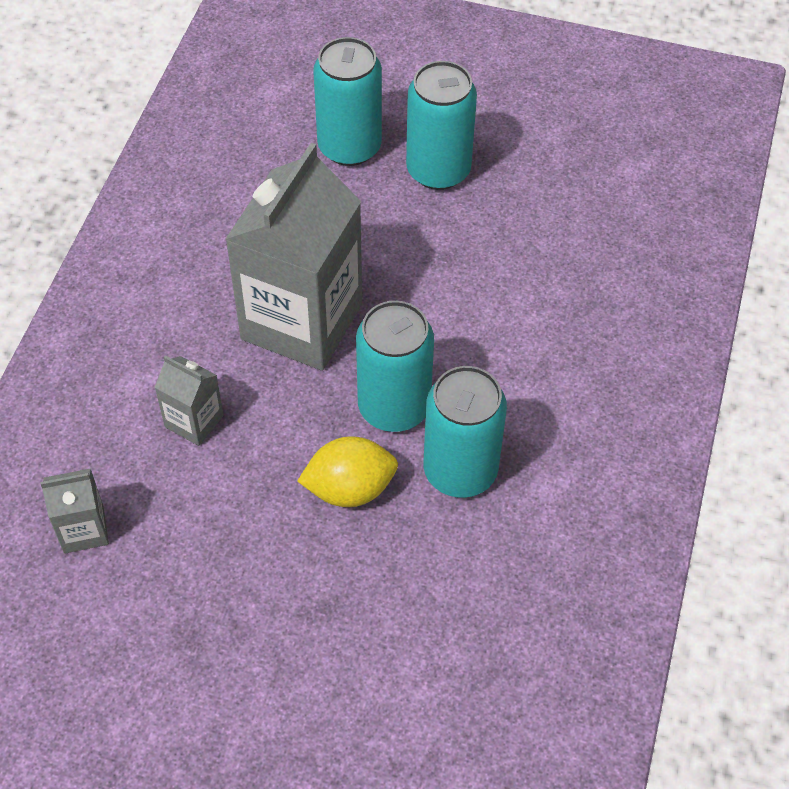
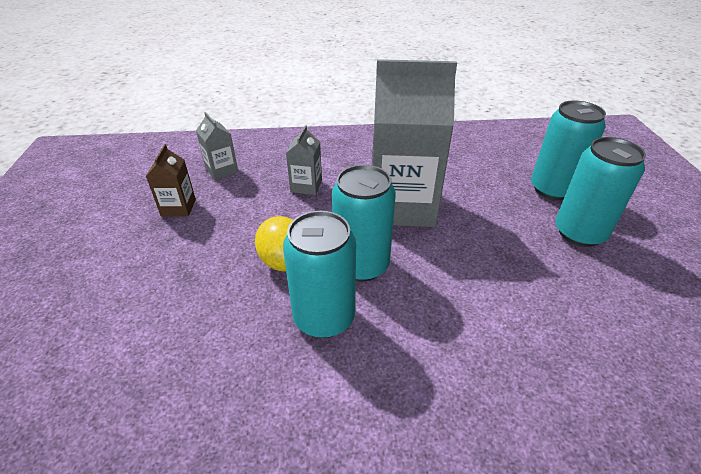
camera: 70 degrees right, 15 degrees down
(161, 605) = (178, 207): none -> brown carton

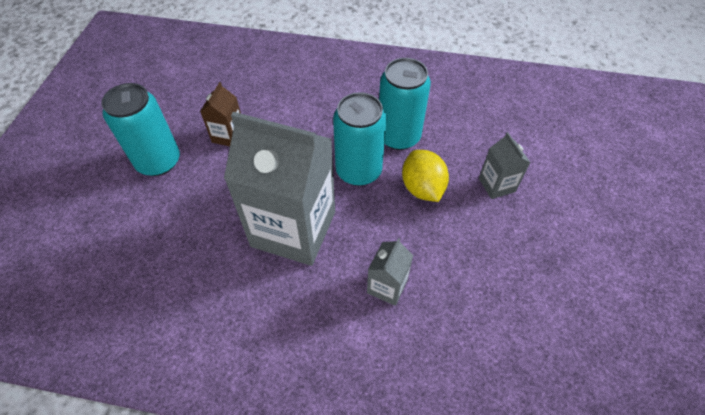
camera: 165 degrees left, 15 degrees up
(178, 207) = (534, 283): brown carton -> brown carton (228, 135)
(222, 170) = (493, 347): grey carton -> grey carton (496, 185)
(552, 189) = (126, 216): turquoise can -> none

